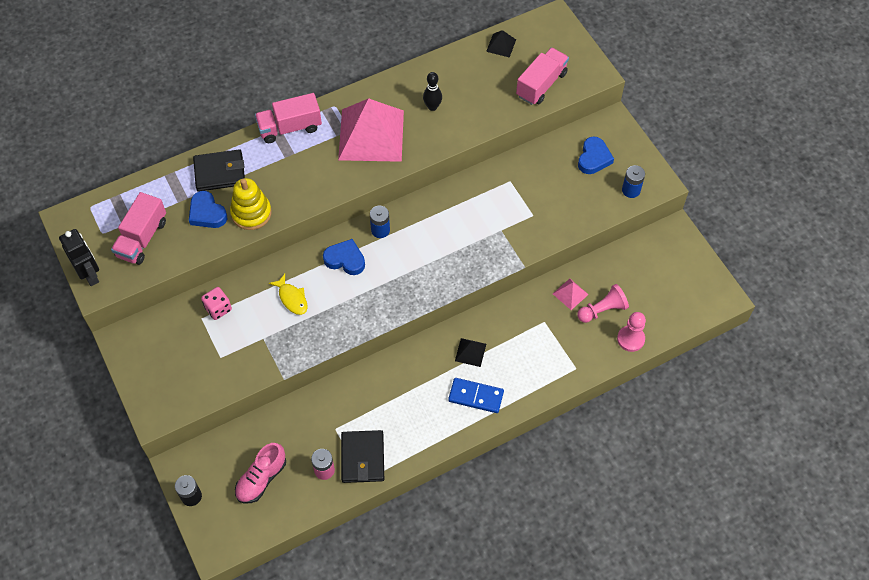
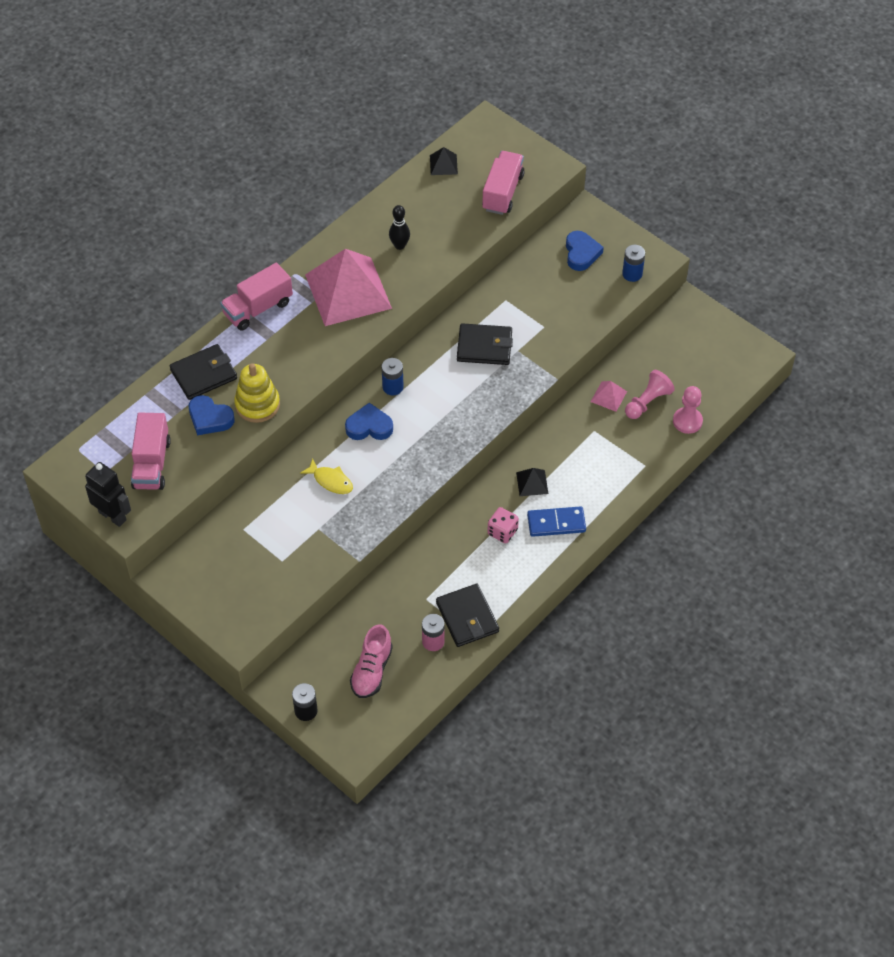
camera: 20 degrees left, 5 degrees down
(218, 308) = (257, 514): pink dice -> pink dice (502, 532)
(474, 218) = (484, 347): none -> black wallet

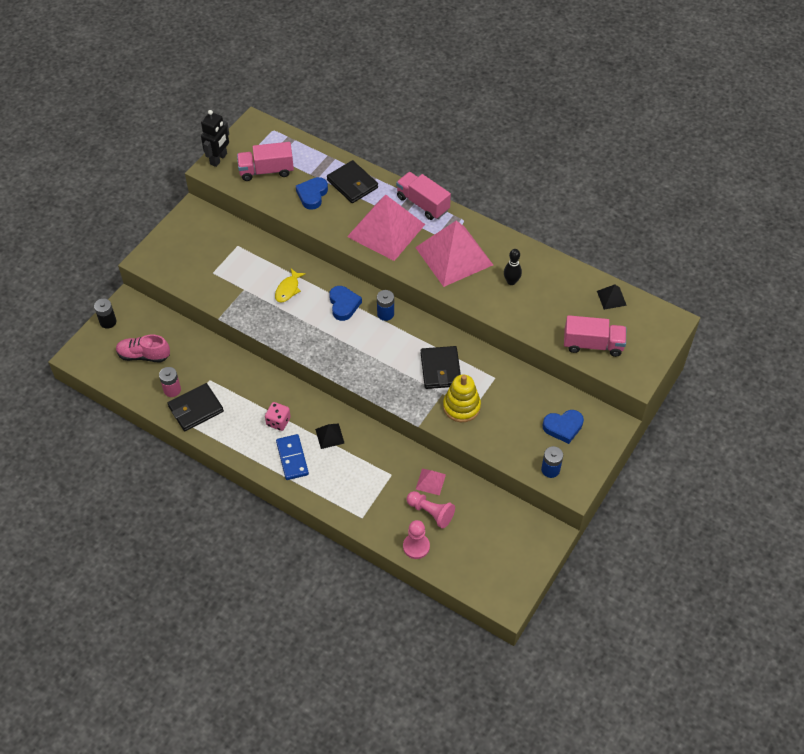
camera: 80 degrees right, 0 degrees up
(257, 404) = (330, 220): yellow stacking toy -> yellow stacking toy (461, 406)
(290, 350) = (386, 230): none -> pink pyramid

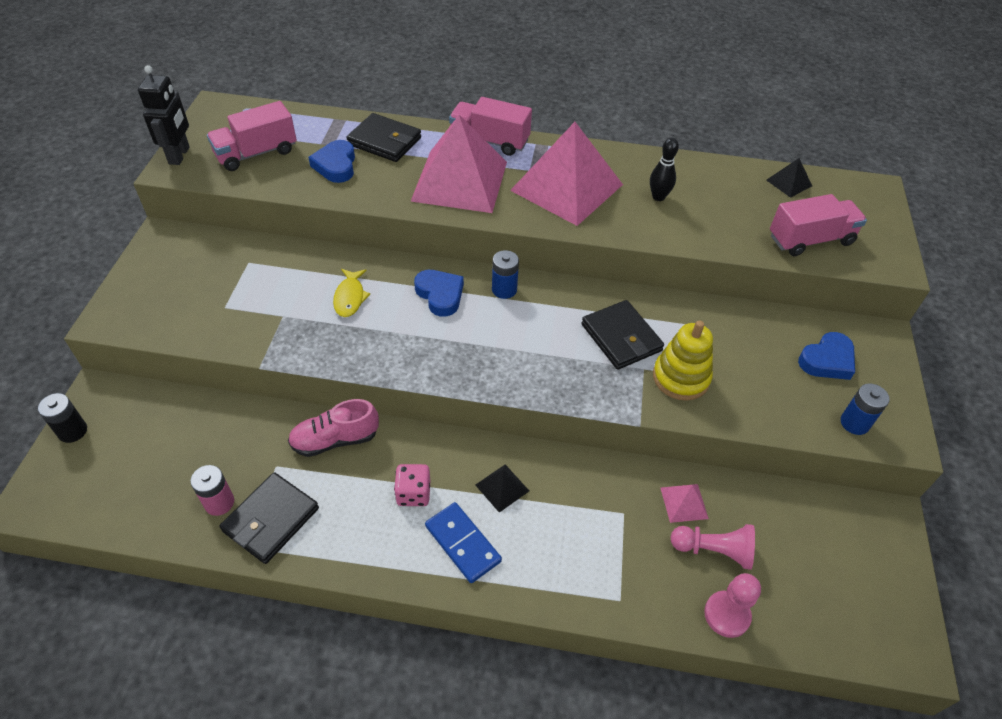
camera: 25 degrees left, 5 degrees down
(144, 355) = (151, 464): pink shoe -> pink shoe (335, 440)

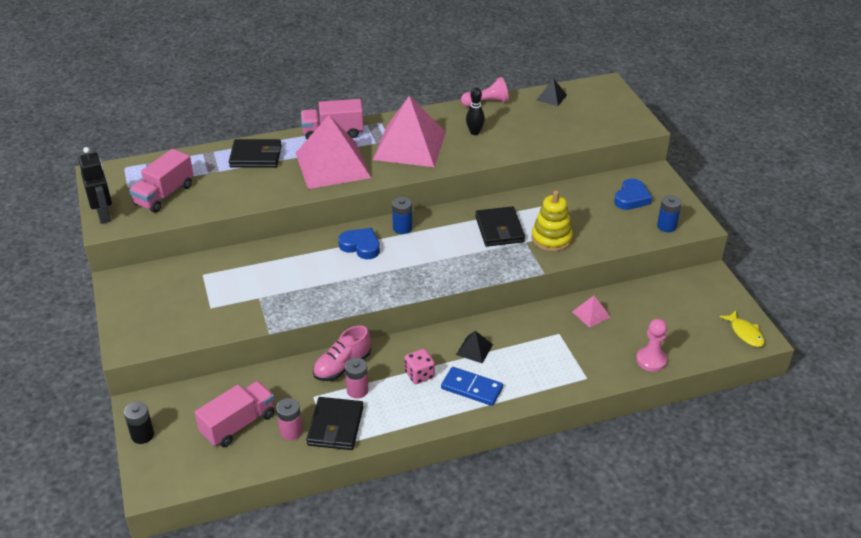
camera: 25 degrees left, 10 degrees down
(329, 481) = (357, 390): none -> pink battery
(336, 165) = (233, 183): blue heart -> none
(350, 297) = (298, 270): yellow fish -> yellow fish (745, 333)
(621, 338) = (499, 229): black wallet -> black wallet turned 45 degrees clockwise
(713, 550) = (624, 331): pink pawn -> pink pawn (486, 103)
(810, 240) = (585, 128): pink truck -> pink truck (238, 424)

